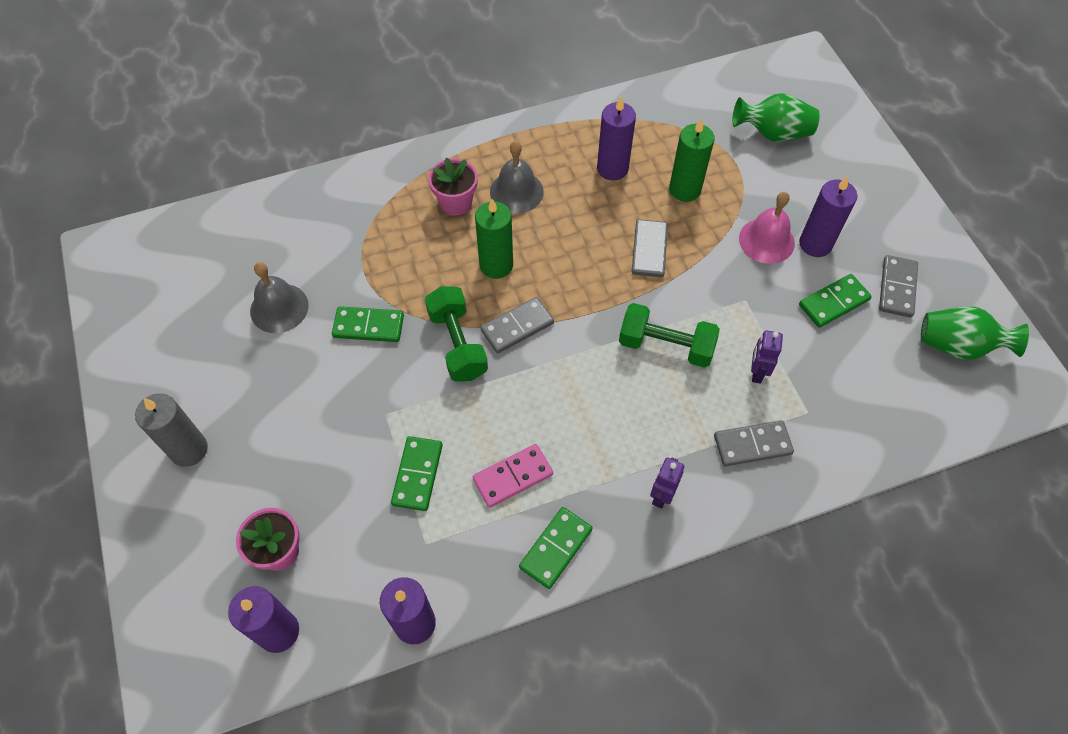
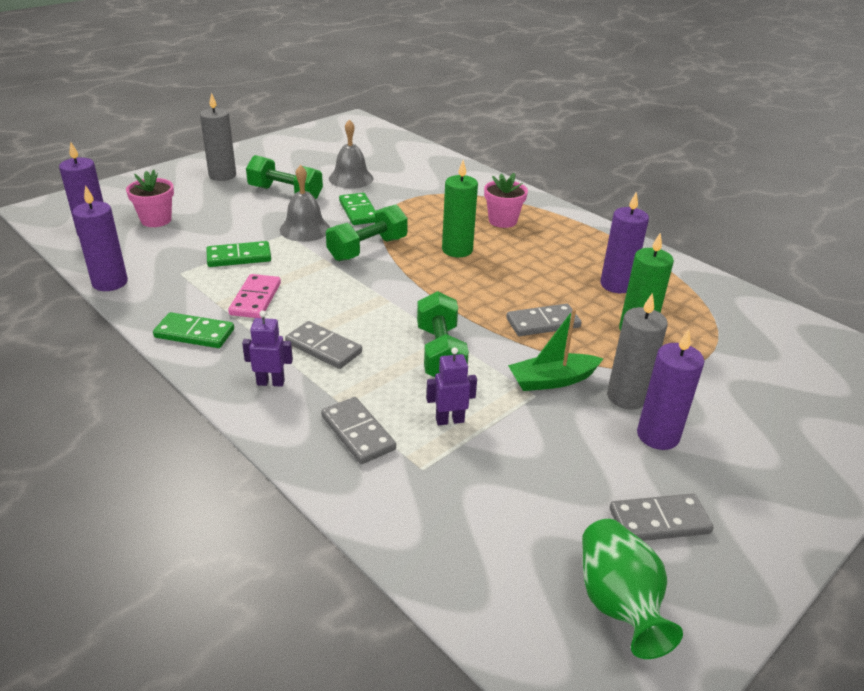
camera: 65 degrees right, 25 degrees down
(281, 389) = (285, 193): none -> green dumbbell
(513, 477) = (255, 299): pink domino -> pink domino turned 60 degrees clockwise
(516, 192) = (540, 244): grey bell -> grey bell (305, 229)
(517, 327) = (403, 271): grey domino -> grey domino (323, 348)
(730, 280) = (552, 380): none -> green boat
(766, 240) = (626, 397): pink bell -> grey candle
(773, 133) = (778, 376): green vase -> none
(834, 302) = (588, 465): green domino -> none

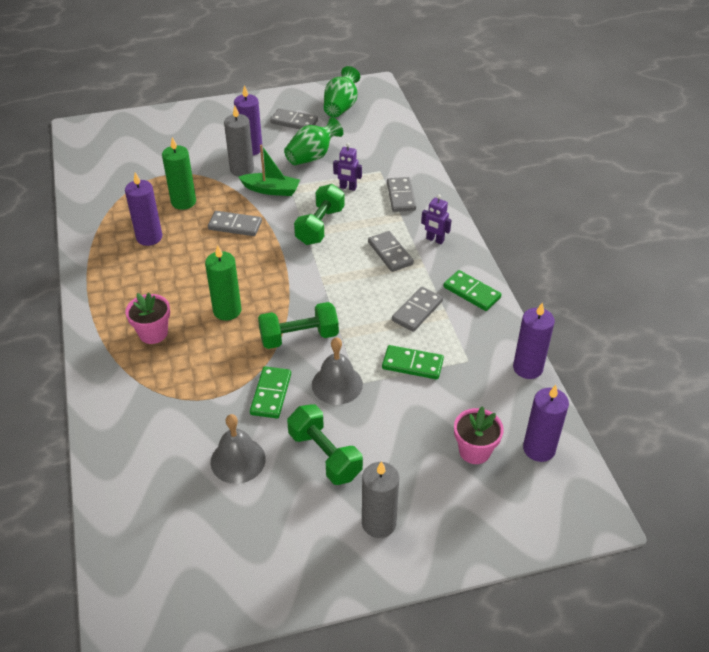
camera: 150 degrees left, 10 degrees up
(255, 299) = (417, 311): pink domino -> grey domino
(552, 456) = (312, 157): none -> green vase

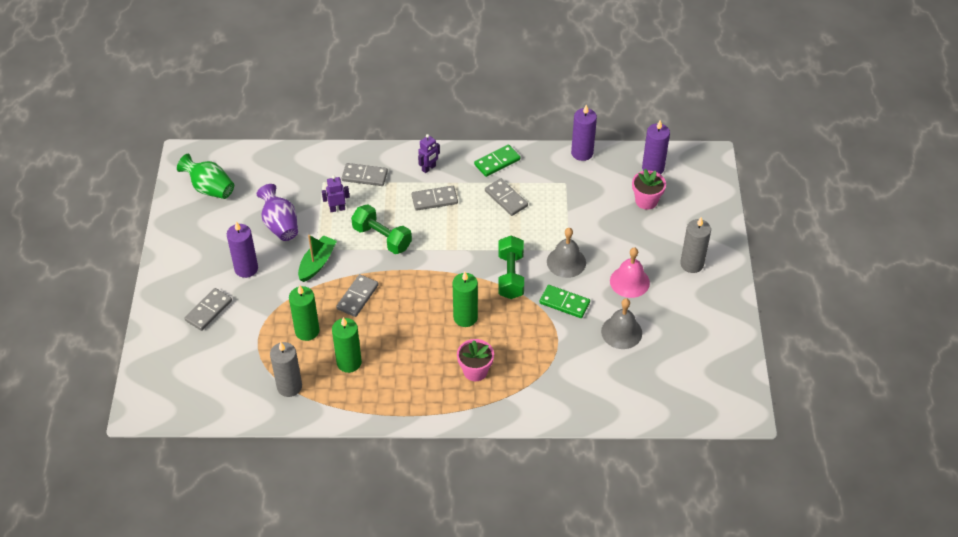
camera: 75 degrees left, 5 degrees up
(149, 237) = (349, 362): purple candle -> green candle
(242, 169) = (276, 280): grey candle -> grey candle (289, 386)
(294, 122) = (217, 228): grey domino -> grey domino (209, 311)
(312, 157) = (280, 225): green vase -> purple vase
(325, 455) = (629, 281): green dumbbell -> pink bell
(348, 187) = (337, 209): purple robot -> purple robot turned 135 degrees counterclockwise
(412, 364) = (559, 214): green domino -> none

